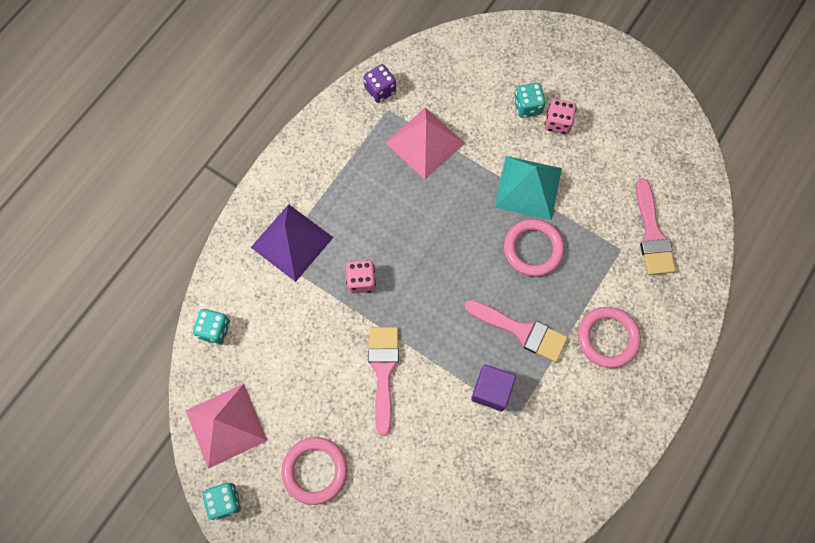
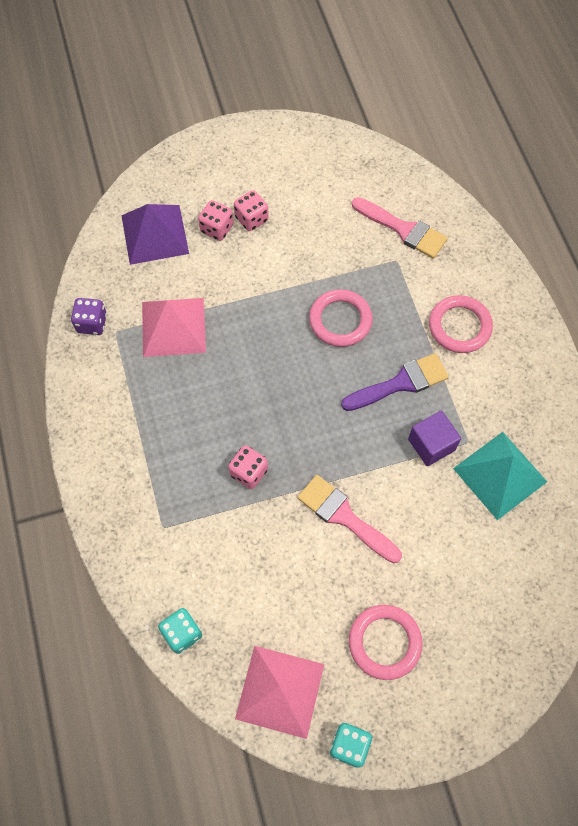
camera: 50 degrees left, 5 degrees down
(292, 242) = (161, 502): purple pyramid -> purple pyramid (155, 234)
(521, 331) = (400, 383): pink brush -> purple brush
(527, 107) = (217, 228): turquoise dice -> pink dice
(528, 187) = (285, 282): turquoise pyramid -> turquoise pyramid (500, 475)

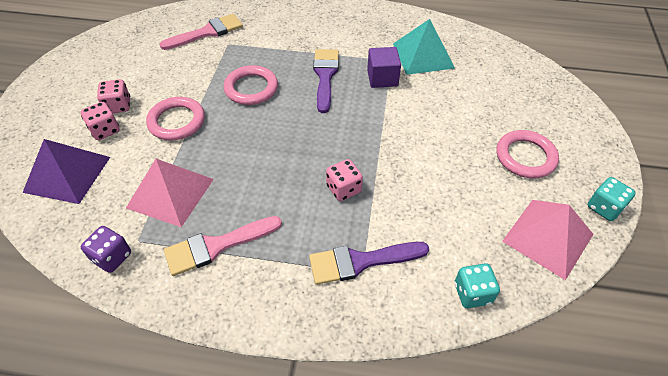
camera: 65 degrees left, 15 degrees down
(173, 522) = (361, 261): none -> purple brush
(344, 517) = (414, 143): pink brush -> pink brush (217, 246)
(459, 326) = (303, 34): pink ring -> pink ring (177, 121)

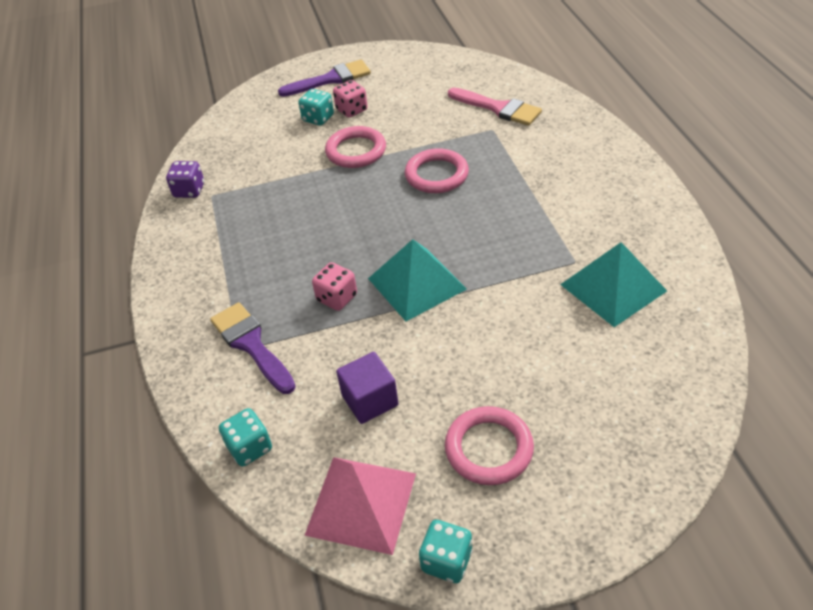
camera: 70 degrees right, 5 degrees down
(67, 174) = (259, 125): purple pyramid -> none
(105, 130) = (318, 118): pink dice -> turquoise dice
(170, 193) = (269, 188): pink pyramid -> none
(217, 246) = (226, 242): pink brush -> none
(325, 76) = (499, 219): purple brush -> purple brush (330, 79)
(359, 139) = (417, 283): none -> turquoise pyramid
(382, 78) = (535, 266): purple cube -> purple cube (370, 400)

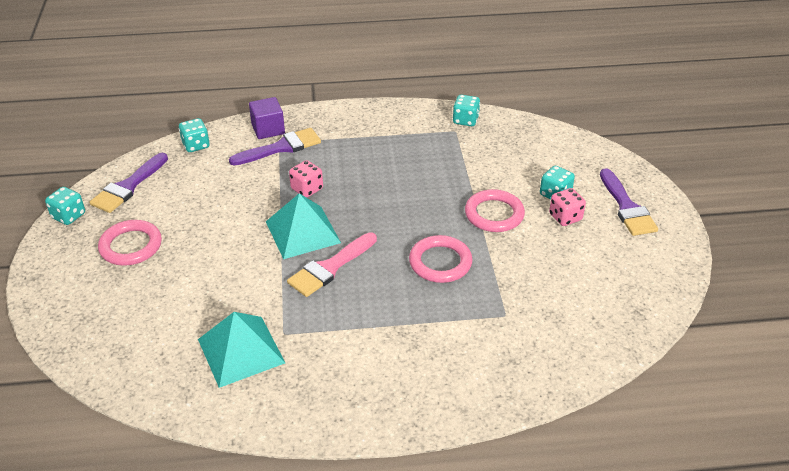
camera: 95 degrees right, 5 degrees down
(189, 190) = (465, 120): purple dice -> turquoise dice
(361, 503) = (128, 186): pink pyramid -> purple brush
(370, 400) = (202, 197): purple cube -> purple cube (268, 129)
(498, 108) = (545, 327): pink brush -> pink brush (330, 267)

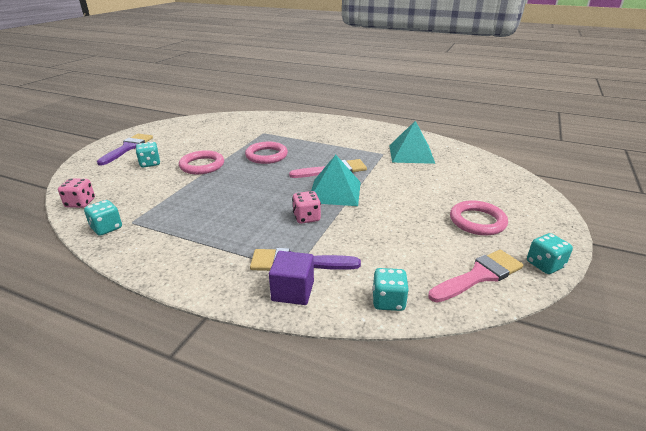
camera: 150 degrees left, 10 degrees down
(128, 186) = (479, 276): purple brush -> pink brush
(565, 217) = (167, 153): pink dice -> pink dice (80, 203)

